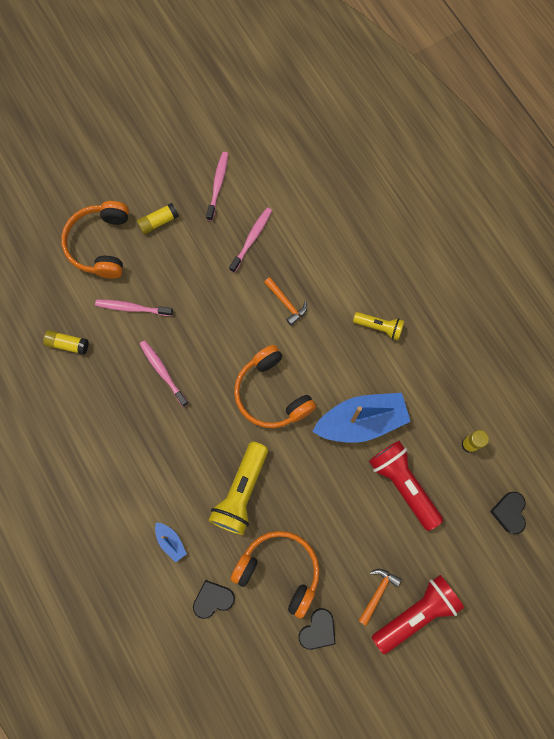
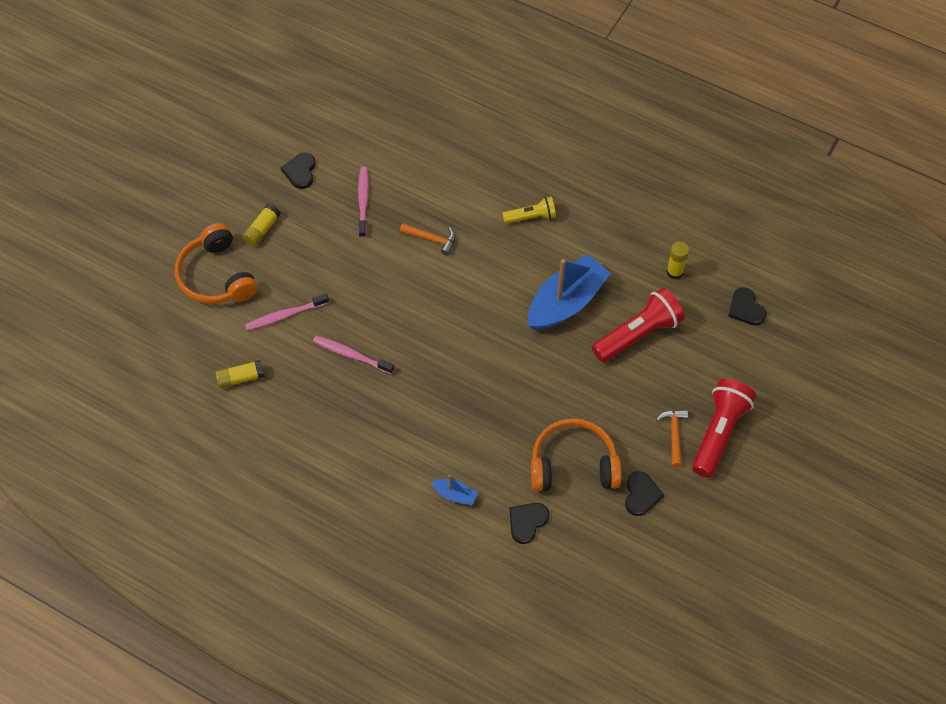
camera: 30 degrees left, 15 degrees down
(218, 185) = (300, 171): pink toothbrush -> black heart
(241, 492) = (494, 418): yellow flashlight -> none
(271, 394) = (468, 321): orange headphones -> none
(403, 484) = (638, 334): red flashlight -> red flashlight turned 120 degrees clockwise

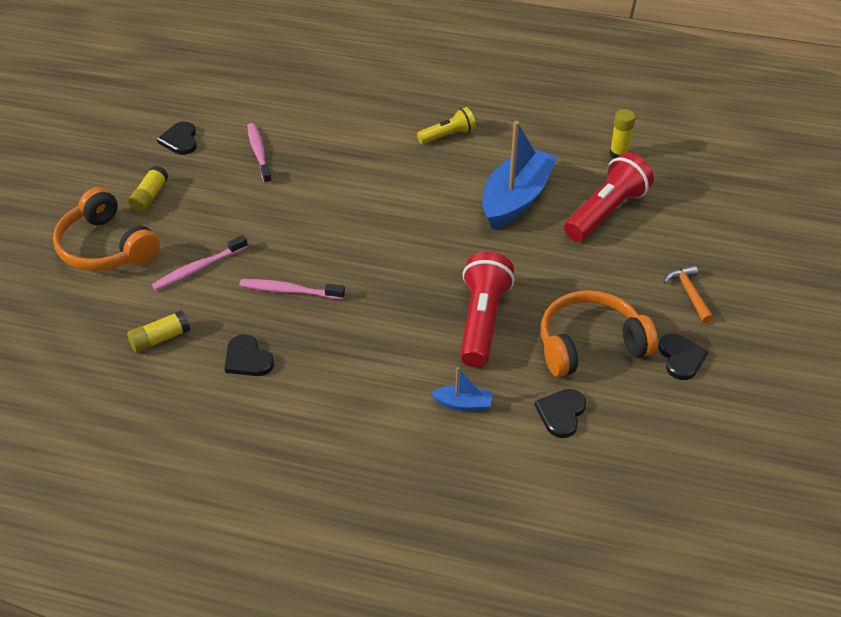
camera: 15 degrees left, 15 degrees down
(431, 239) = (346, 172): orange hammer -> none
(719, 433) = (737, 282): red flashlight -> red flashlight (482, 321)
(746, 308) = (707, 170): black heart -> black heart (247, 359)

